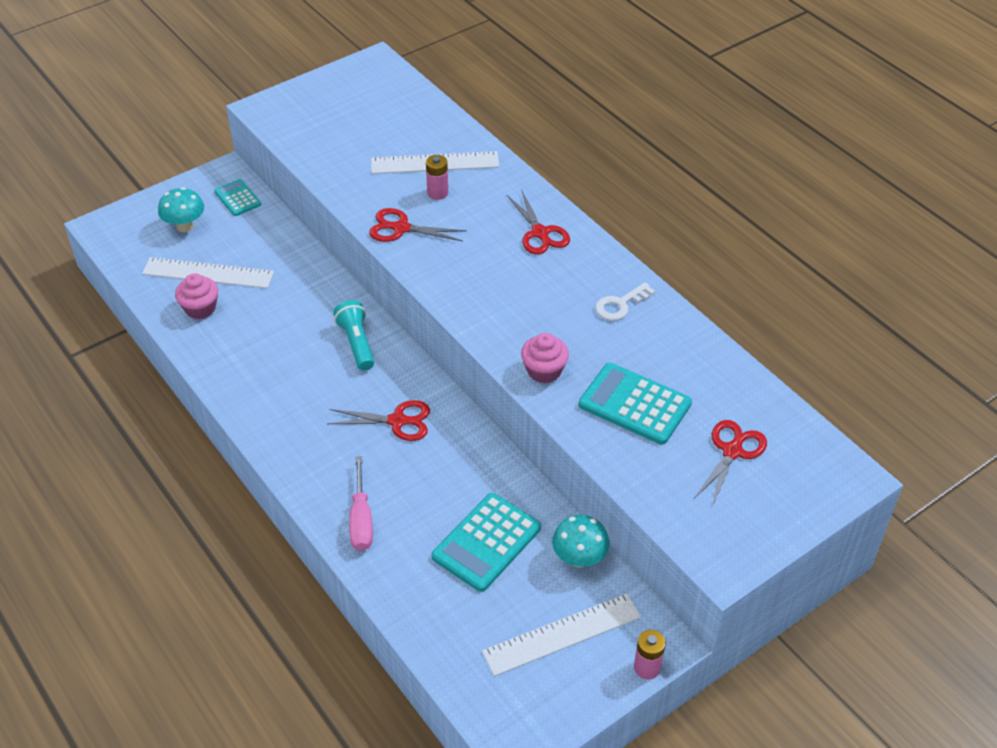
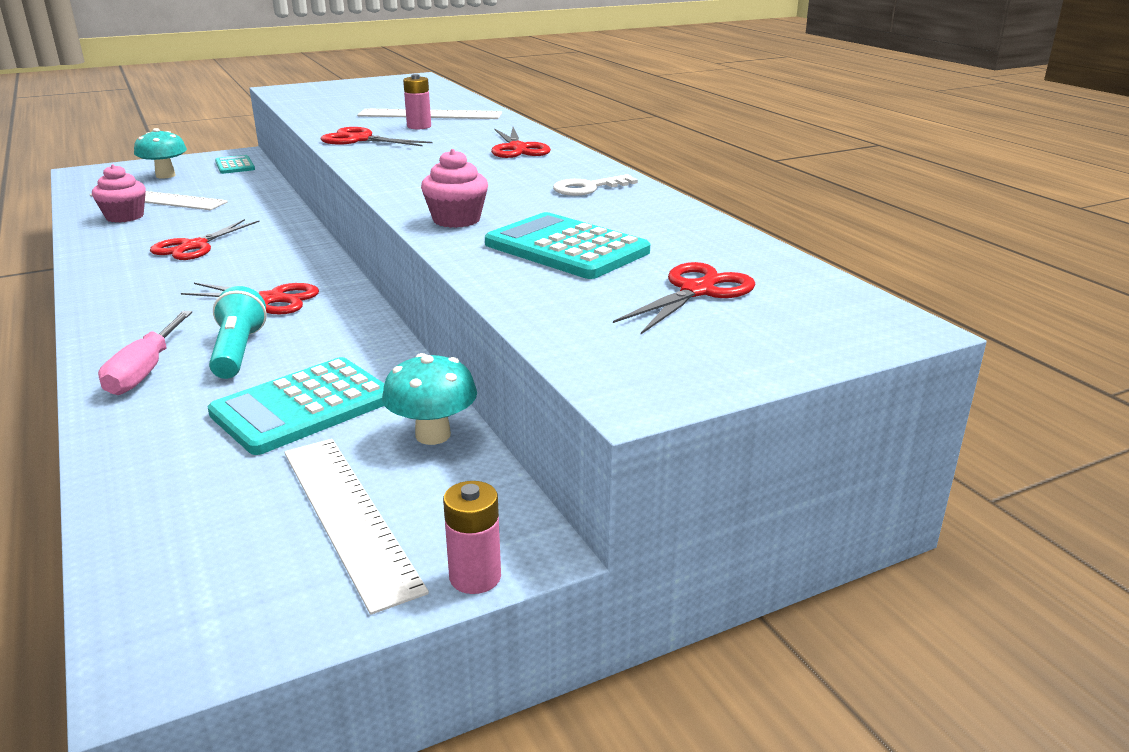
camera: 10 degrees right, 20 degrees down
(291, 351) = (194, 246): none -> red scissors
(357, 343) = (274, 246): turquoise flashlight -> turquoise flashlight (238, 351)
(562, 634) = (349, 516): white ruler -> white ruler turned 75 degrees clockwise

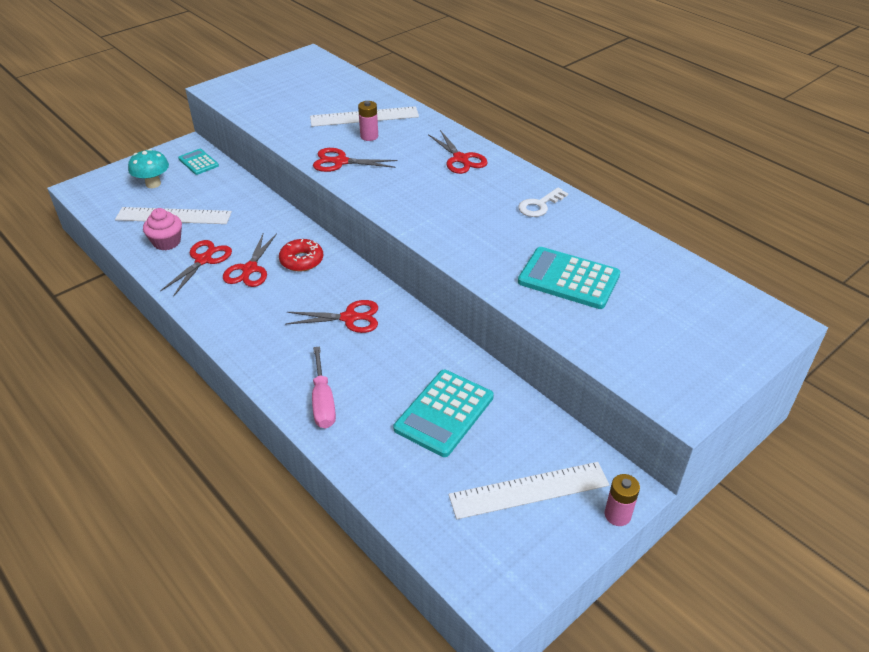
camera: 15 degrees left, 15 degrees up
(238, 351) = (367, 372): turquoise flashlight -> none
(266, 246) = (301, 260): none -> red donut
(349, 516) = (529, 490): white ruler -> white ruler turned 60 degrees counterclockwise
(433, 435) = (533, 420): turquoise mushroom -> none
(456, 220) = (481, 258): pink cupcake -> none
(697, 291) = (666, 310): red scissors -> red scissors (203, 260)

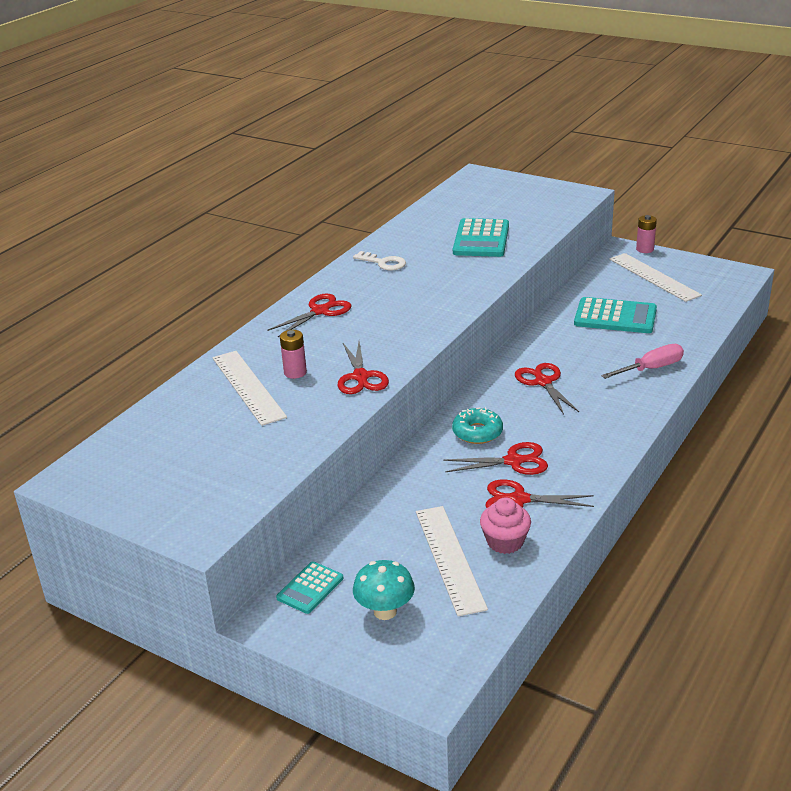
camera: 105 degrees left, 10 degrees down
(301, 260) = (477, 432): red donut -> turquoise donut

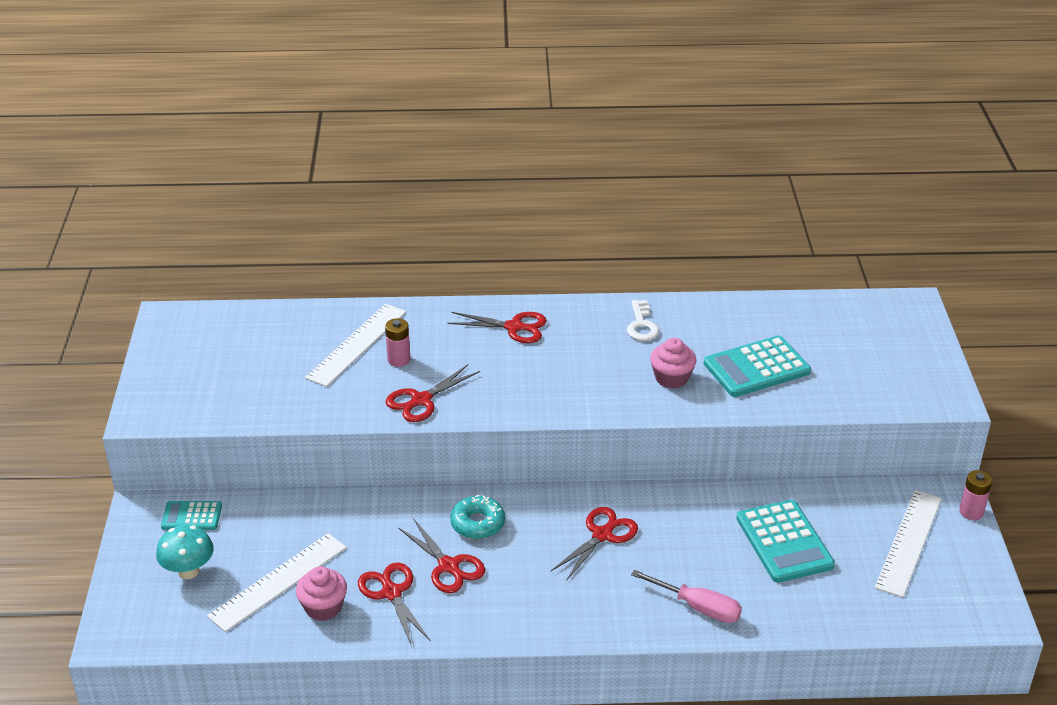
camera: 55 degrees right, 5 degrees up
(457, 270) = (671, 378): none -> pink cupcake

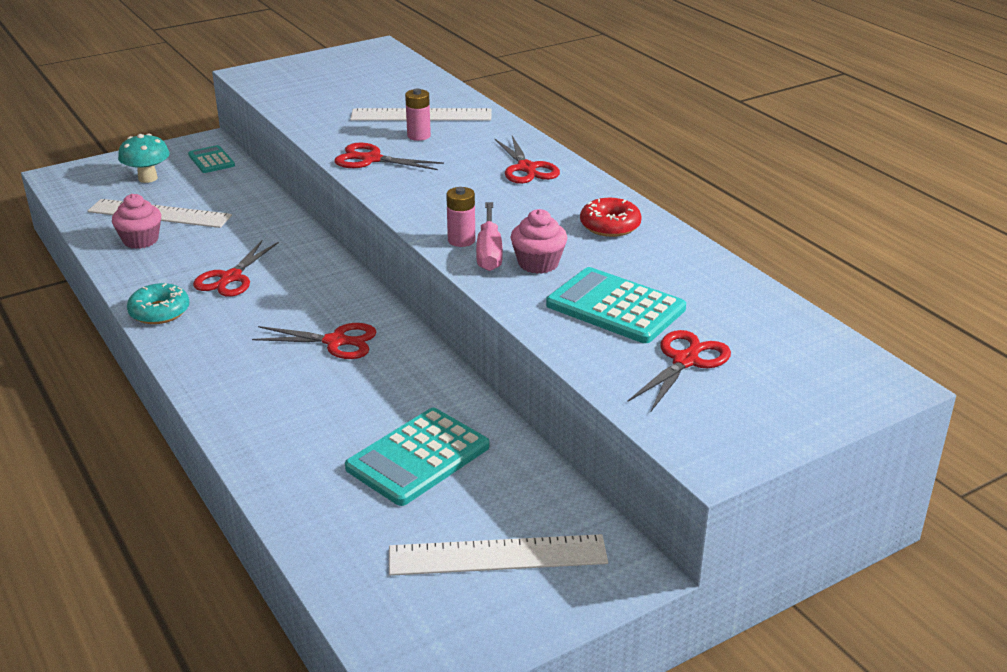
camera: 60 degrees right, 5 degrees down
(391, 593) = (178, 263): red scissors -> red scissors (685, 361)
(477, 523) = (299, 274): turquoise donut -> turquoise donut (159, 312)
(642, 325) = (610, 225): white key -> red donut
(697, 607) = (267, 427): pink screwdriver -> pink screwdriver (489, 251)
(971, 512) = (607, 598): pink battery -> pink battery (461, 240)

